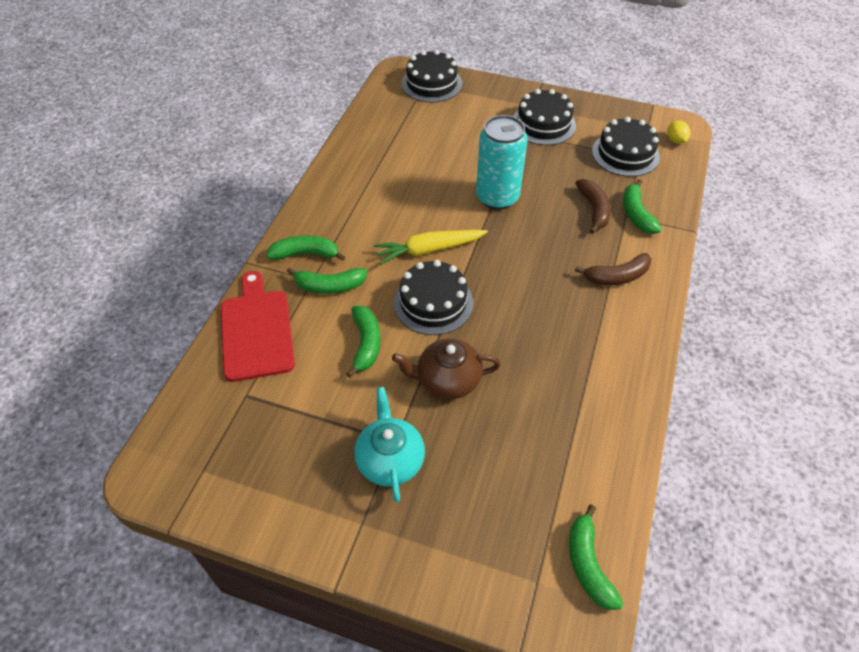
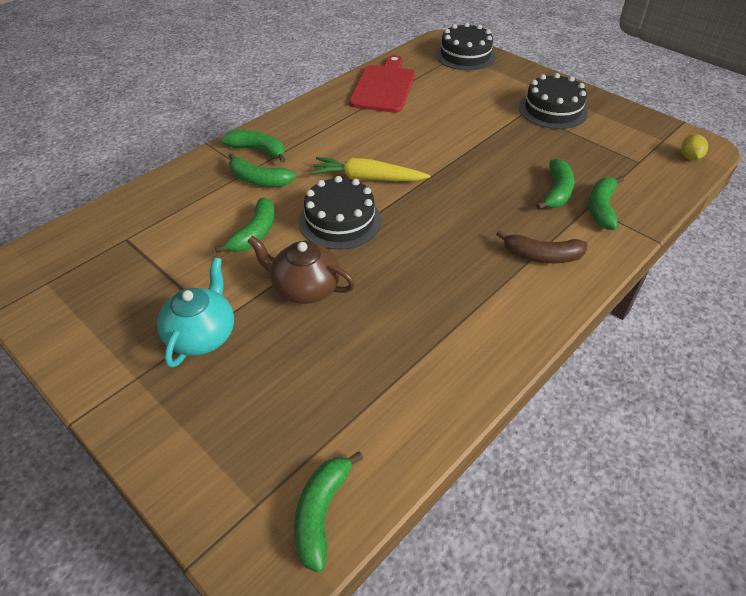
camera: 25 degrees right, 5 degrees down
(256, 331) = (173, 194): red cutting board -> red cutting board (383, 87)
(497, 197) = (464, 155): turquoise can -> none
(594, 209) = (557, 192): brown banana -> green banana
(625, 154) = (624, 154): black cake -> none

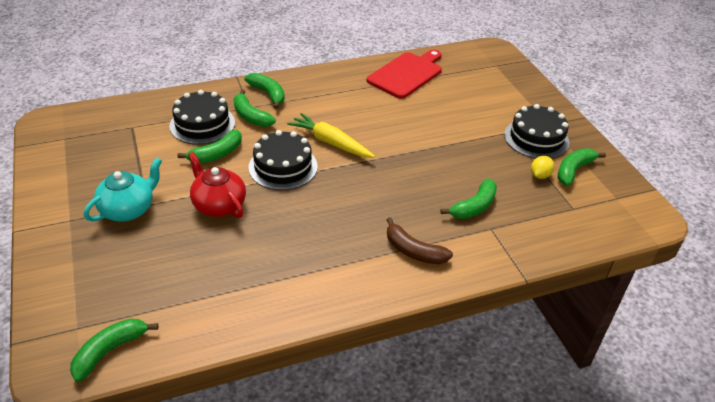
camera: 25 degrees right, 5 degrees down
(305, 288) = (218, 205): brown teapot -> red teapot
(465, 55) = (501, 68): black cake -> black cake (202, 124)
(601, 208) = (500, 233): green banana -> green banana (573, 170)
(689, 157) = (627, 221): yellow lemon -> yellow lemon (540, 175)

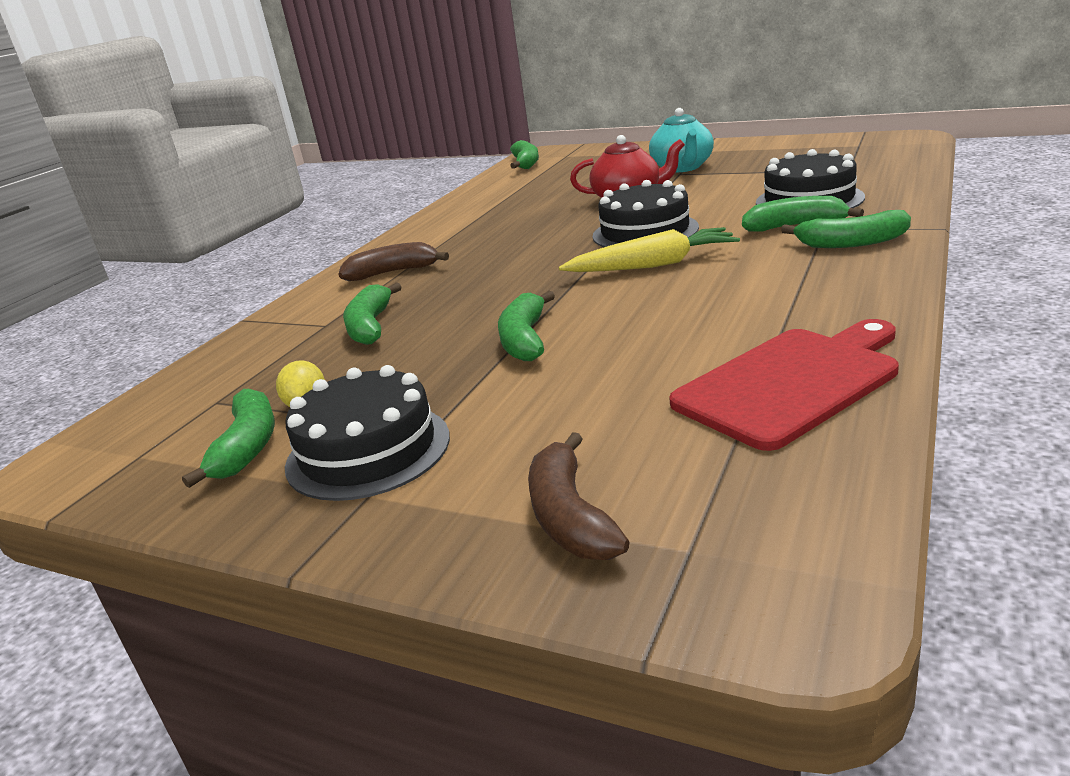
camera: 140 degrees right, 15 degrees down
(217, 154) = (726, 203): green banana -> green banana (525, 339)
(406, 74) = (791, 383): red cutting board -> red cutting board turned 120 degrees counterclockwise
(508, 85) = (570, 517): none -> brown banana

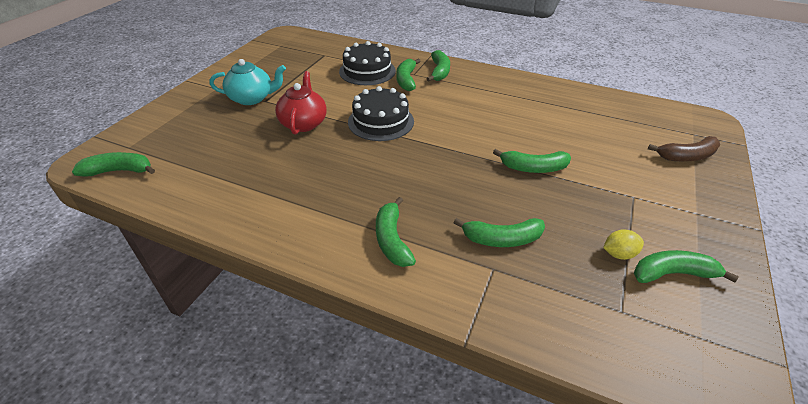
camera: 95 degrees left, 15 degrees up
(368, 450) = (660, 218): black cake -> none
(393, 272) = (392, 240): brown banana -> green banana
(653, 265) = (440, 123): yellow carrot -> none
(791, 383) = (580, 104): red cutting board -> none

